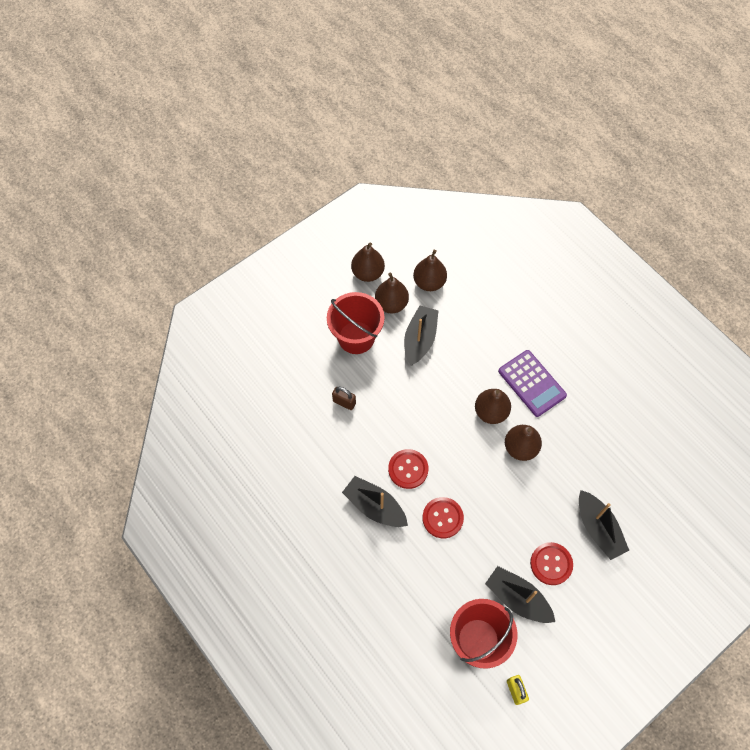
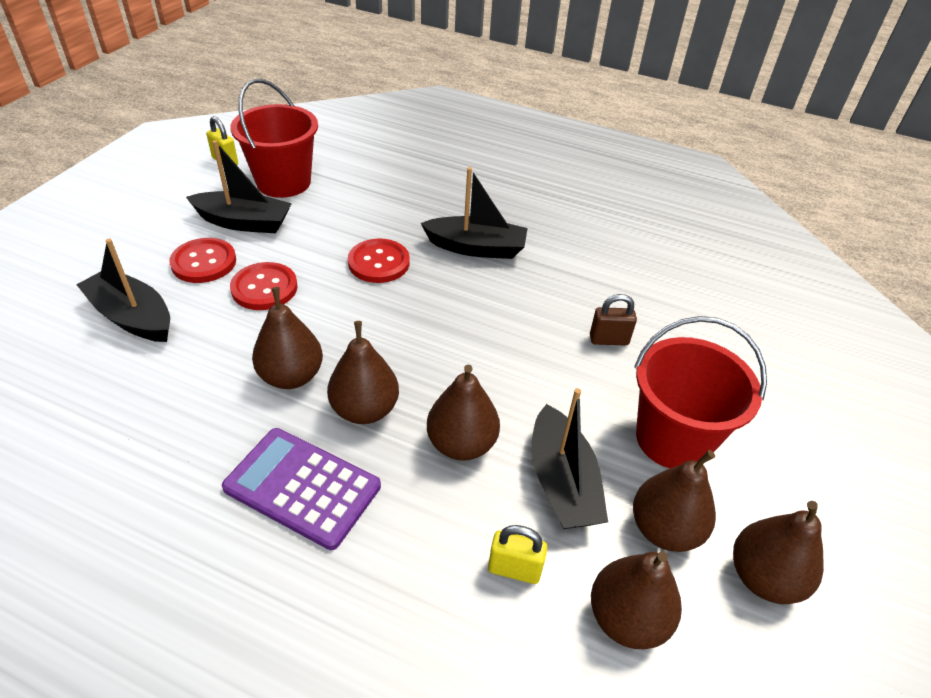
camera: 150 degrees right, 20 degrees down
(408, 469) = (458, 295): red button -> red button (264, 288)
(454, 375) = (461, 444): none -> brown pear
(460, 315) = (514, 569): none -> yellow padlock

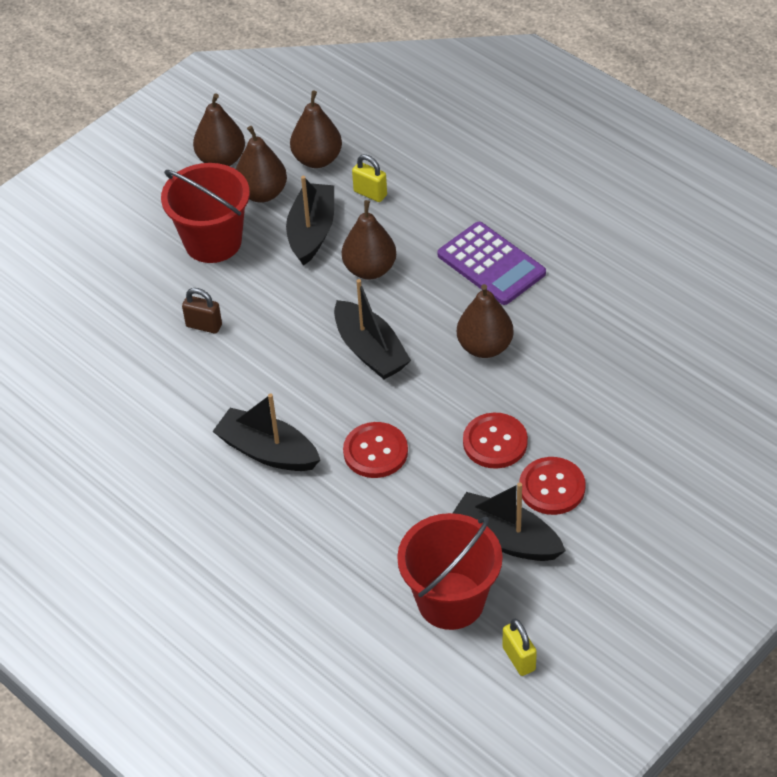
camera: 155 degrees left, 5 degrees up
(133, 317) = (618, 433): black boat -> black boat (370, 351)
(365, 410) = (433, 308): brown pear -> none

